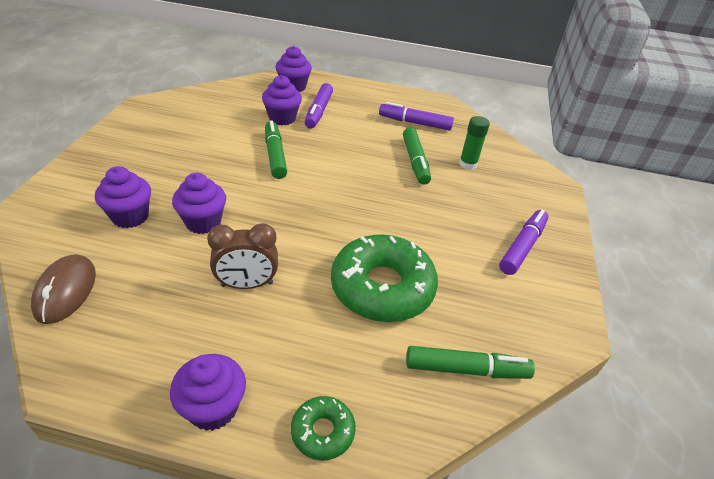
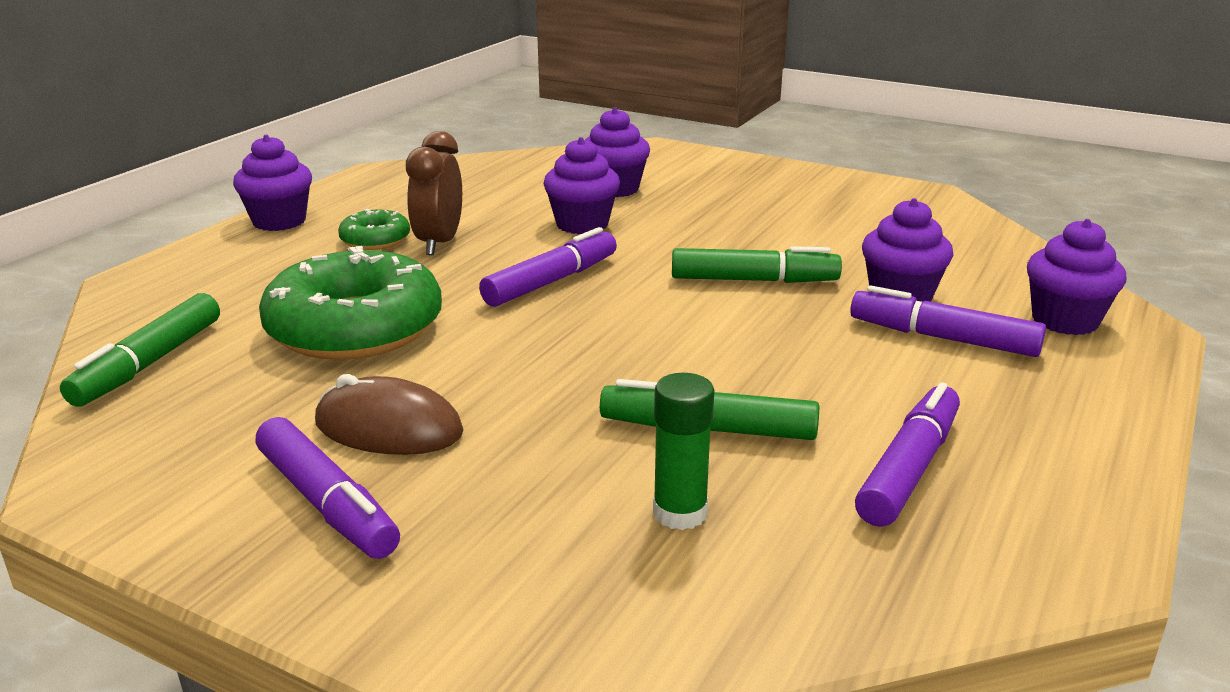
camera: 110 degrees right, 15 degrees down
(66, 291) = (498, 167): brown mouse -> brown mouse (388, 428)
(296, 221) = (551, 281): none -> purple marker
(323, 431) = (188, 265): green donut -> green donut (375, 240)

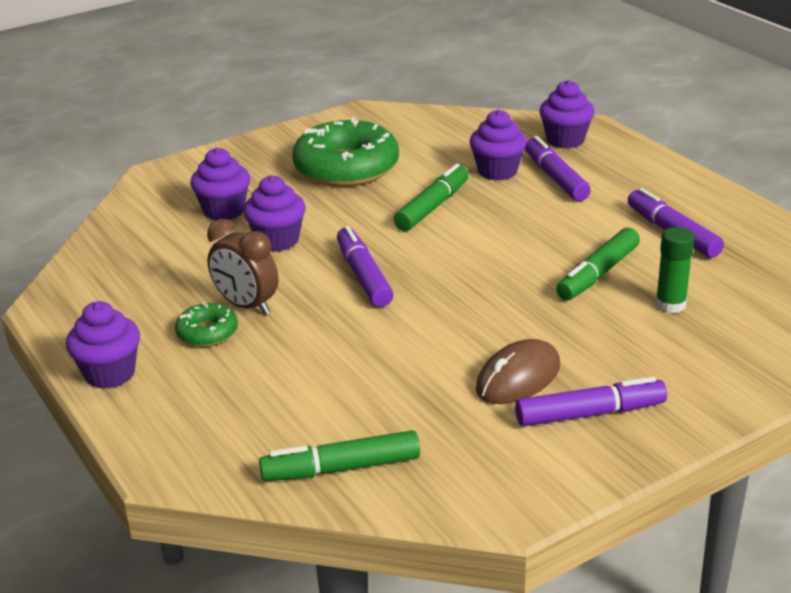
camera: 60 degrees left, 5 degrees up
(149, 363) = (341, 468): green marker -> green marker turned 120 degrees clockwise
(355, 328) = (363, 368): green donut -> green donut (346, 168)
(942, 338) = (555, 178): purple marker -> purple marker turned 105 degrees clockwise

